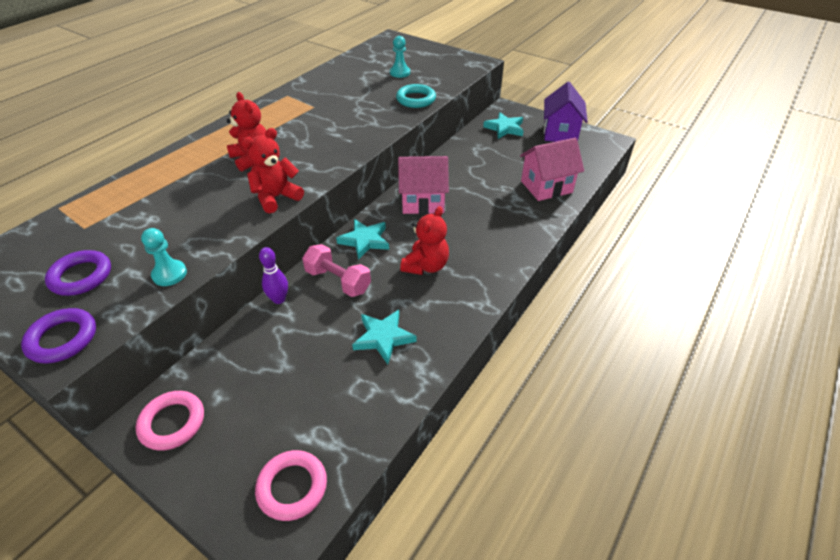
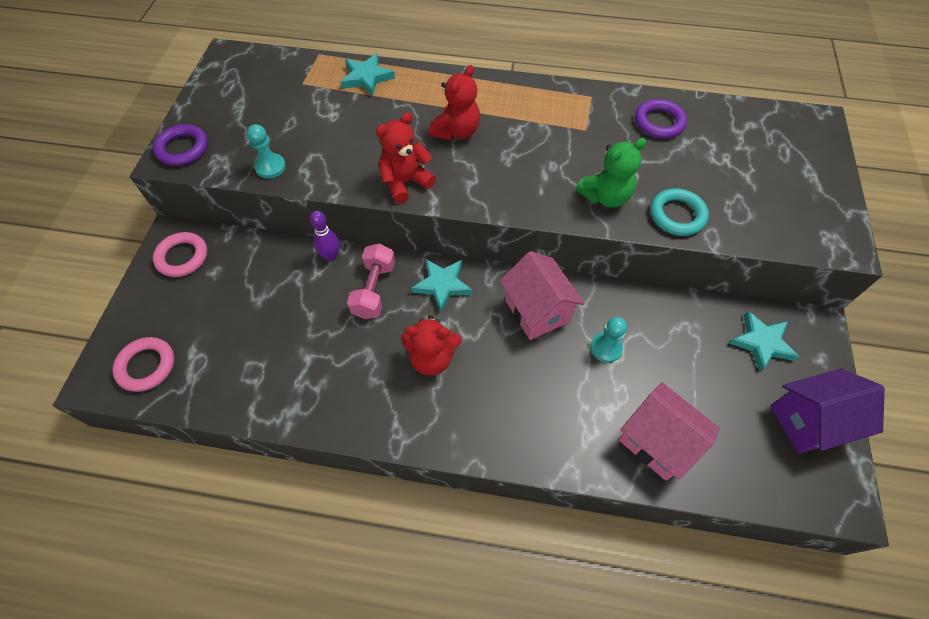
camera: 65 degrees right, 15 degrees up
(81, 276) = (248, 117): purple ring -> purple ring (659, 122)
(276, 197) = (405, 182): red teddy bear -> red teddy bear turned 60 degrees counterclockwise
(378, 118) = (605, 196): none -> green teddy bear
(383, 338) = (317, 362): turquoise star -> turquoise star (366, 78)
(400, 73) = (730, 171): turquoise pawn -> turquoise pawn (606, 348)

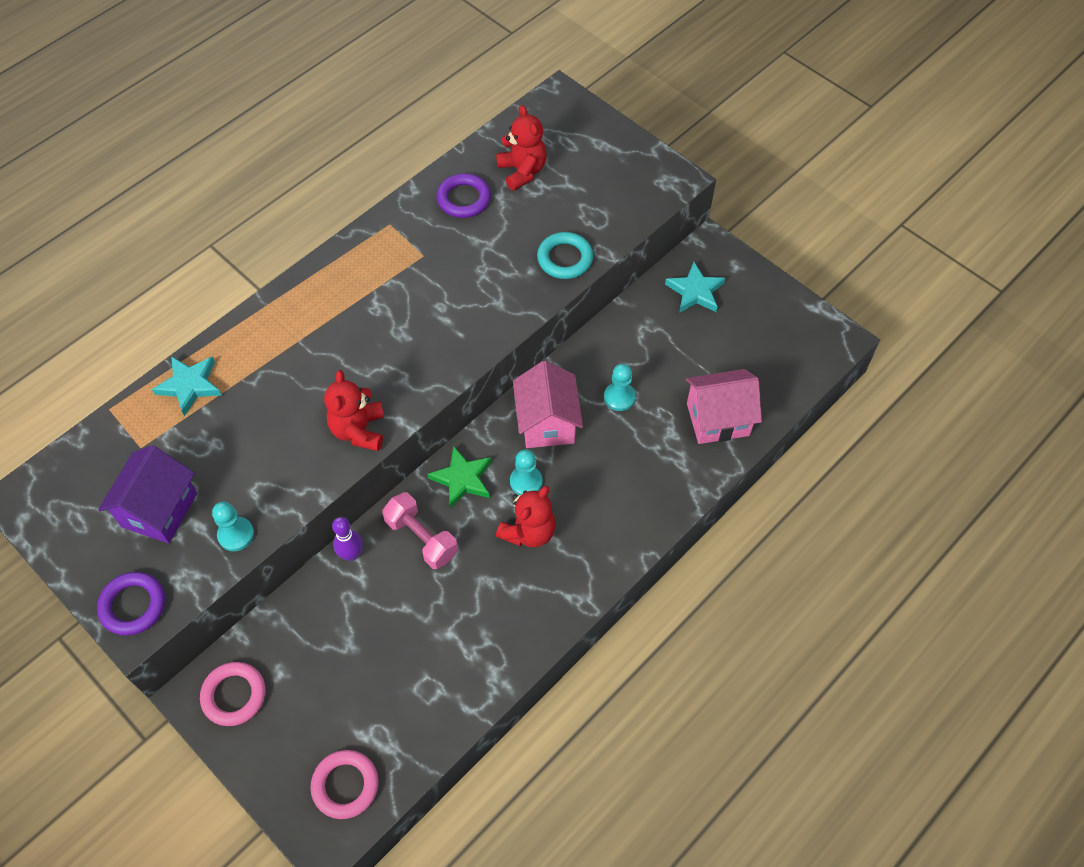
camera: 55 degrees left, 0 degrees up
(442, 285) = (462, 479): turquoise star -> green star
(456, 131) = (334, 353): red teddy bear -> red teddy bear (522, 171)
(474, 328) = (526, 481): none -> turquoise pawn
(537, 310) = (547, 423): pink house -> pink house turned 75 degrees clockwise
(605, 196) = (505, 293): green teddy bear -> none
(808, 421) = (772, 313): purple house -> purple house (159, 510)

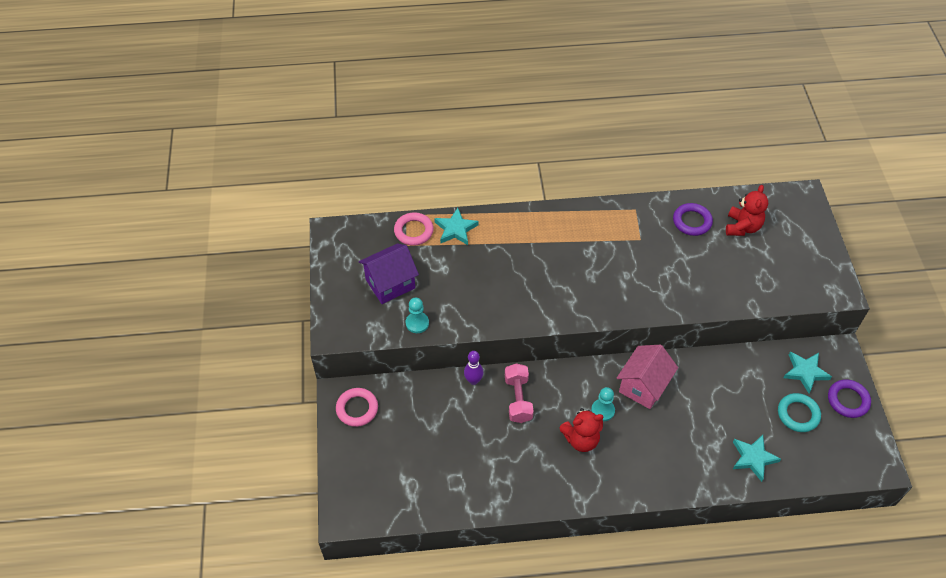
camera: 40 degrees right, 5 degrees down
(133, 605) = (340, 323): purple ring -> purple ring (848, 400)
(345, 785) = (374, 497): pink ring -> pink ring (414, 231)
(359, 430) = (524, 313): red teddy bear -> none
(462, 479) = (567, 383): green star -> none
(565, 259) = (725, 295): turquoise ring -> turquoise ring (798, 414)
(619, 397) = (700, 402): turquoise pawn -> none
(717, 419) = (753, 458): pink house -> turquoise star

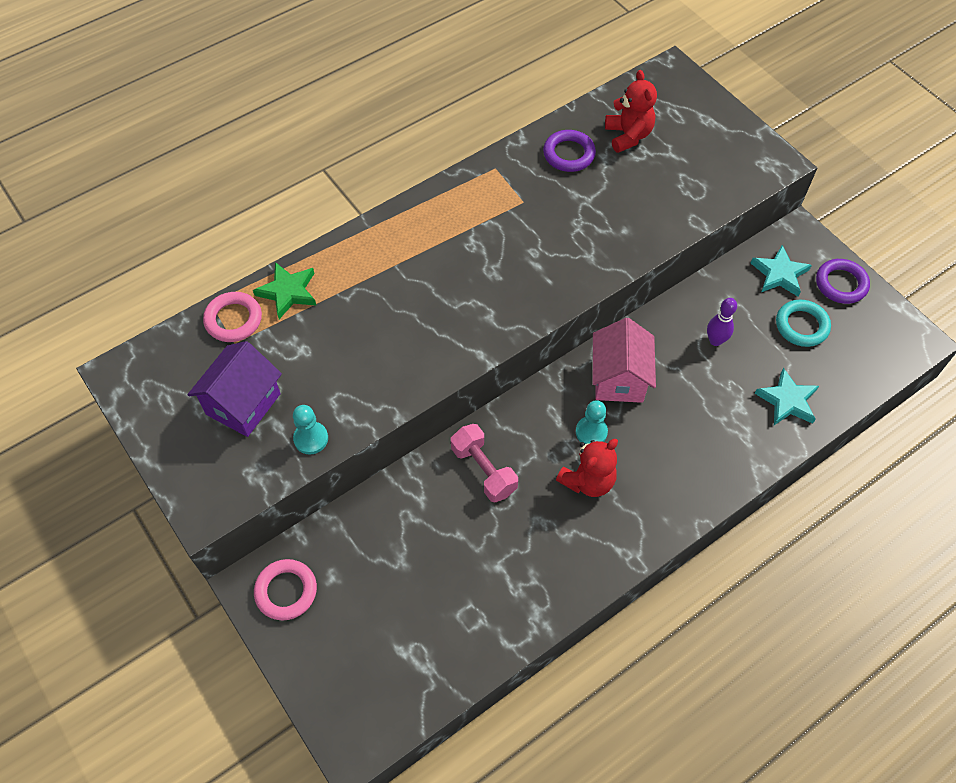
camera: 30 degrees left, 5 degrees up
(455, 229) = (288, 292): turquoise star -> green star
(473, 380) = (415, 475): purple bowling pin -> purple bowling pin (715, 340)

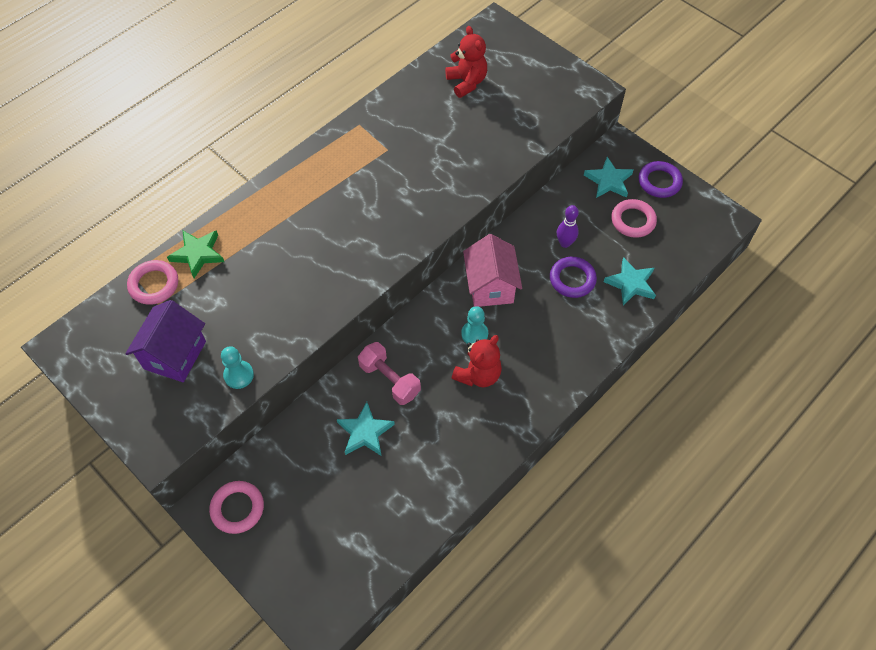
camera: 10 degrees left, 0 degrees up
(445, 527) = (365, 432): none -> turquoise star
(569, 154) = (419, 104): purple ring -> purple ring (572, 279)
(801, 326) = (633, 221): turquoise ring -> pink ring

